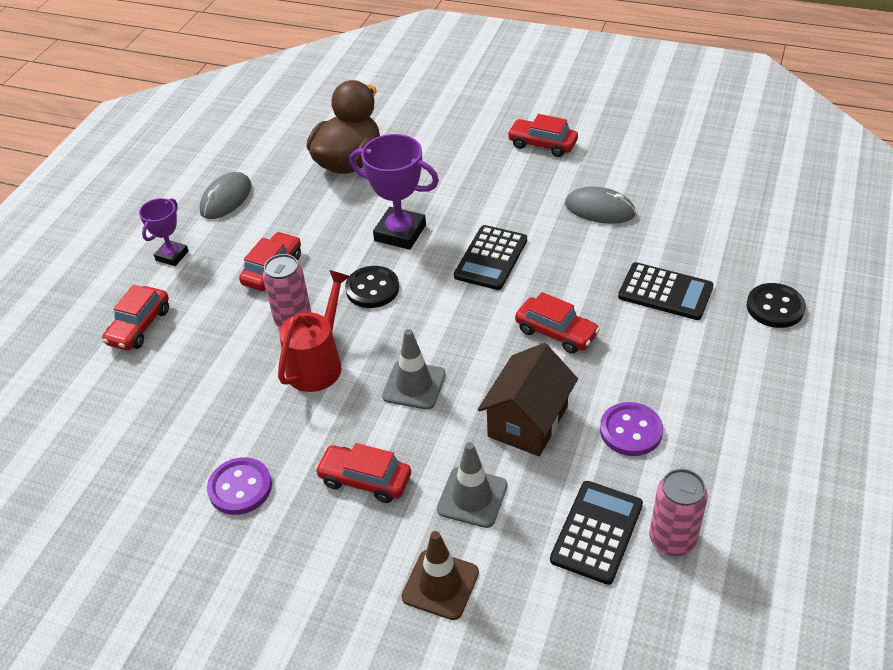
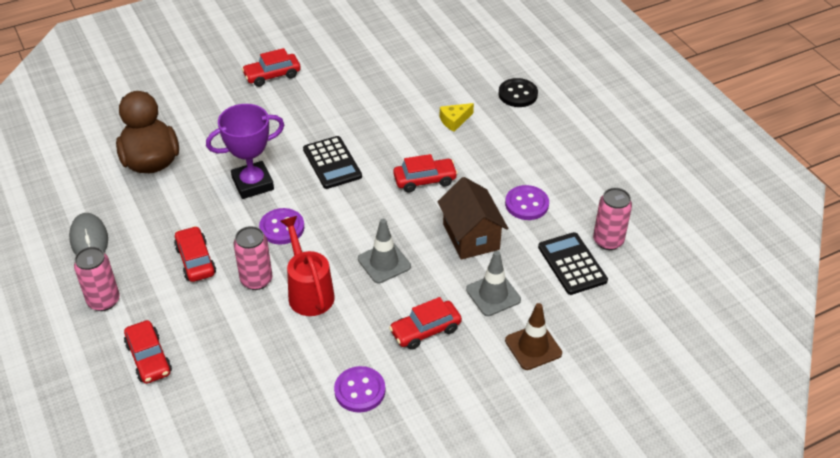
camera: 50 degrees left, 0 degrees up
(172, 256) = (104, 301): purple trophy -> pink can
(372, 289) = (282, 228): black button -> purple button
(599, 209) = (359, 95): grey mouse -> none
(665, 292) = (454, 121): black calculator -> yellow cheese

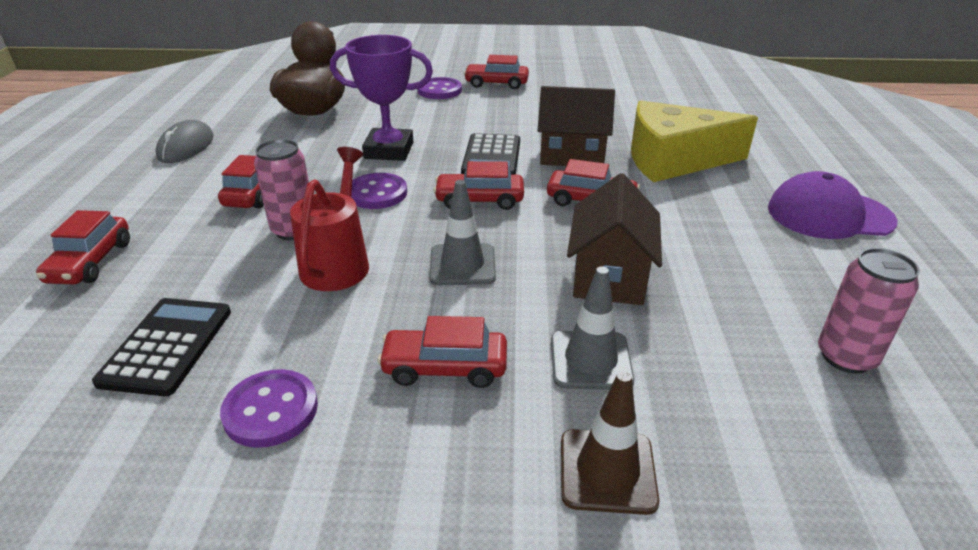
camera: 30 degrees right, 10 degrees down
(104, 301) = (127, 196): pink can -> none
(355, 207) = (479, 200): none -> red car
(385, 140) = (572, 155): none -> brown house
(454, 121) = (673, 160): yellow cheese -> yellow cheese, size x2.45
(518, 94) = (777, 158): black button -> none
(526, 204) = (723, 266): purple button -> purple button (439, 90)
(567, 138) = (829, 215): none -> purple cap
(572, 264) = (759, 367): black calculator -> black calculator (167, 346)

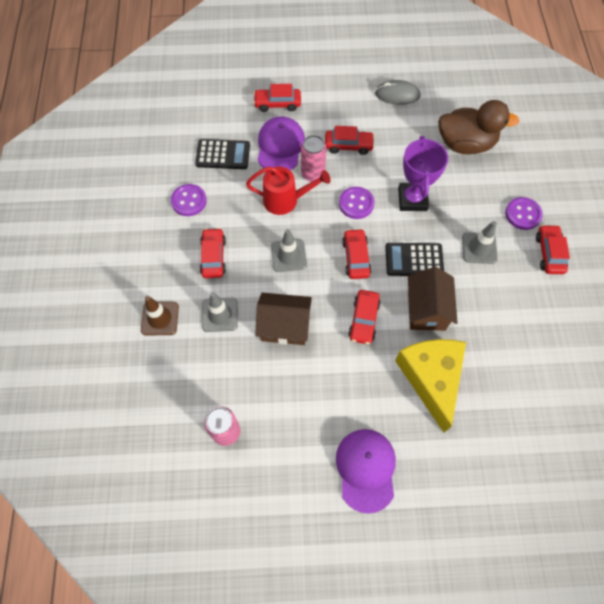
camera: 85 degrees right, 30 degrees up
(204, 263) = (280, 146): none -> purple cap
(481, 116) = (479, 248): none -> grey traffic cone

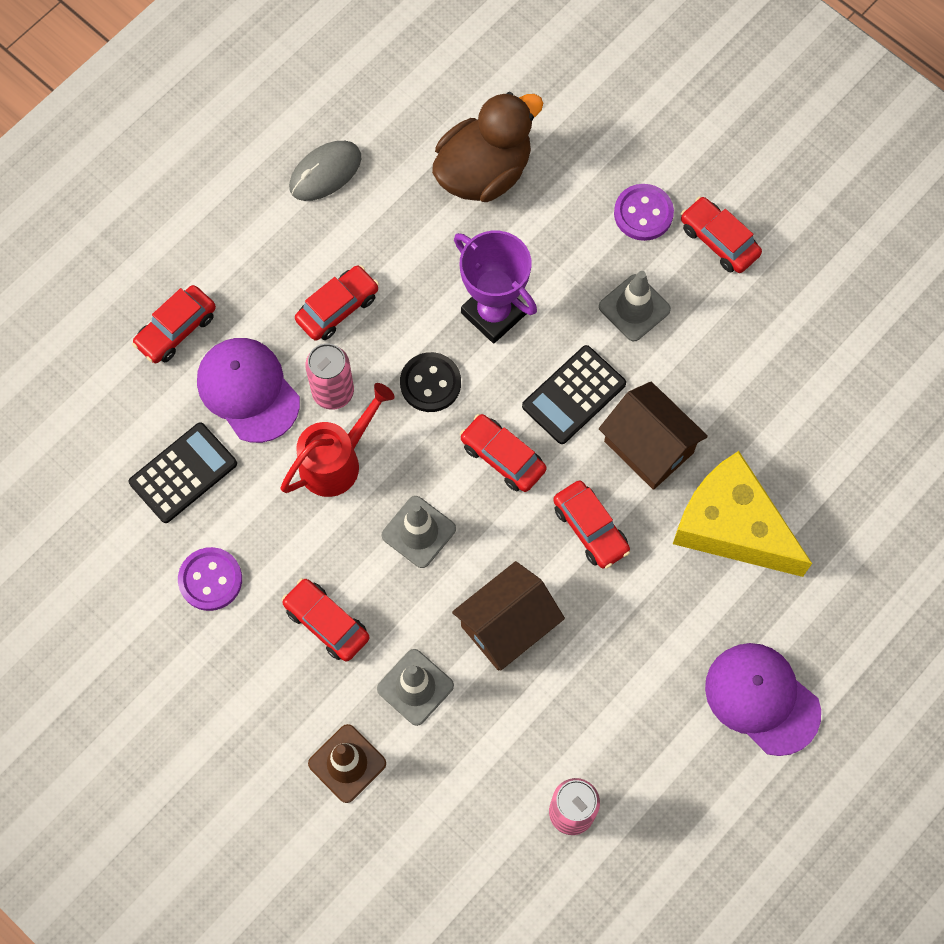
camera: 45 degrees left, 5 degrees up
(356, 203) = (430, 383): purple button -> black button

